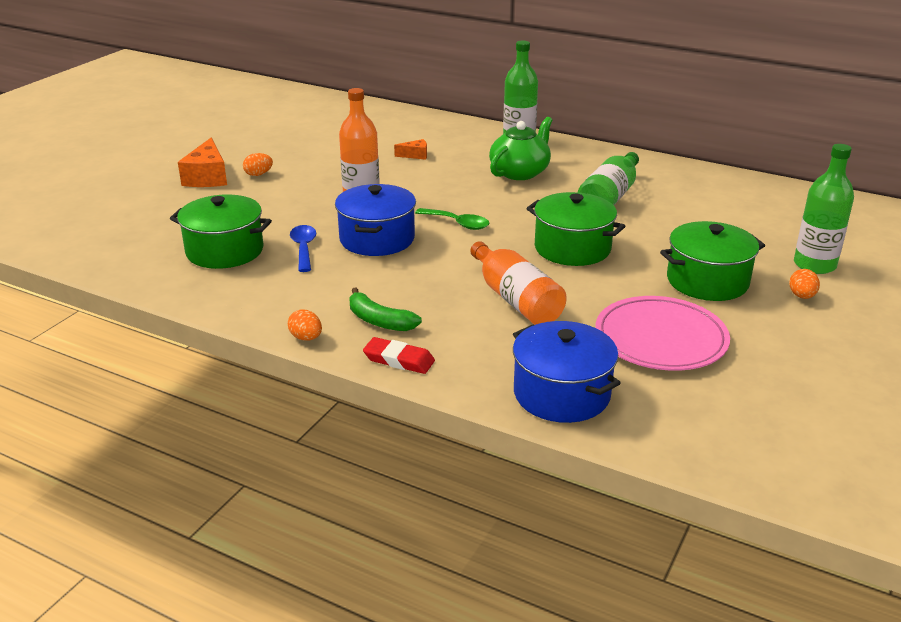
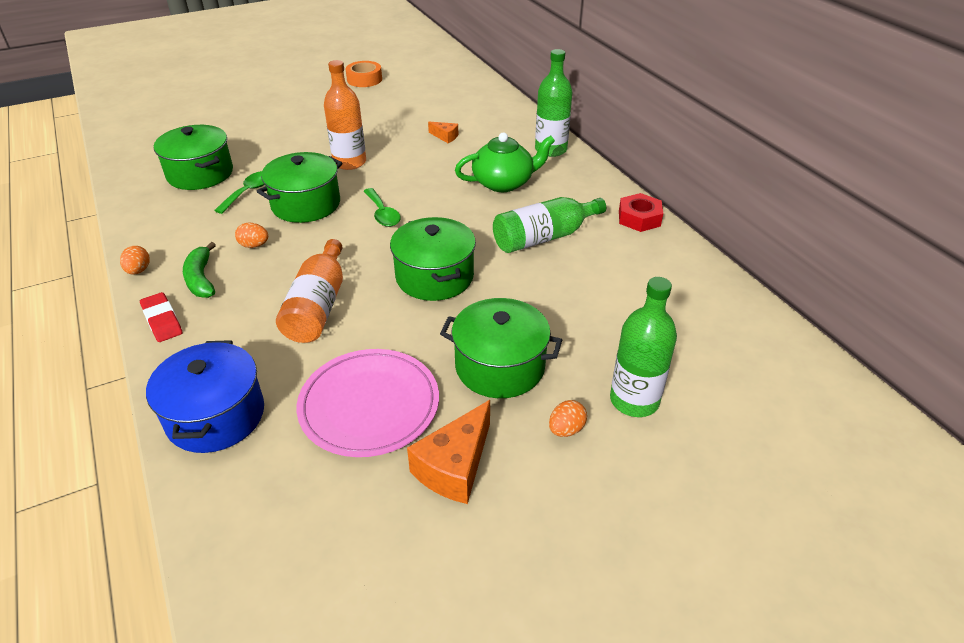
camera: 35 degrees right, 10 degrees up
(207, 177) = (279, 107): orange cheese -> orange cheese (455, 466)
(258, 133) = (364, 79): none -> orange tape
(258, 174) = (313, 116): orange egg -> orange egg (254, 245)
(303, 248) = (248, 192): blue spoon -> green spoon
(377, 239) = (306, 204): blue pot -> green pot
(654, 164) = (639, 218): none -> red nut

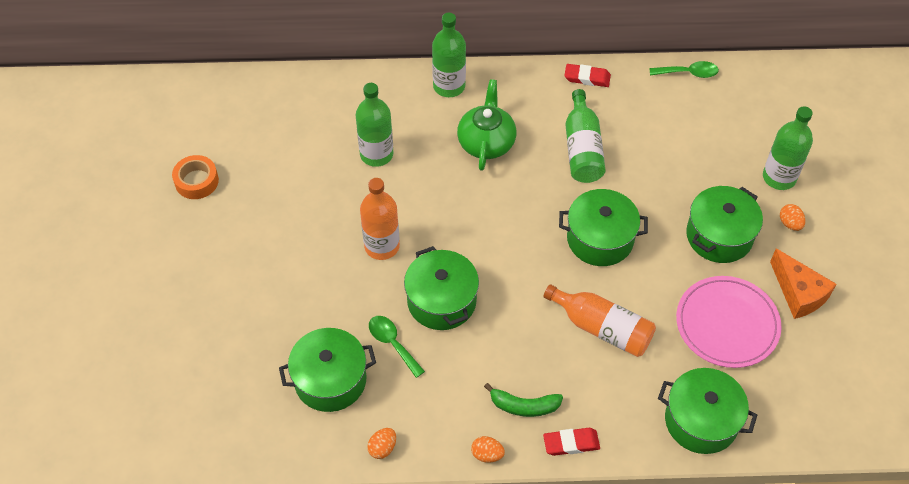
camera: 65 degrees left, 15 degrees up
(216, 416) = (701, 421): blue pot -> green pot
(254, 245) = (491, 356): orange egg -> orange egg (382, 448)
(382, 214) = (489, 246): green spoon -> green spoon (688, 73)
(445, 137) = (376, 154): orange cheese -> green bottle
(639, 218) = (587, 78): red nut -> red eraser

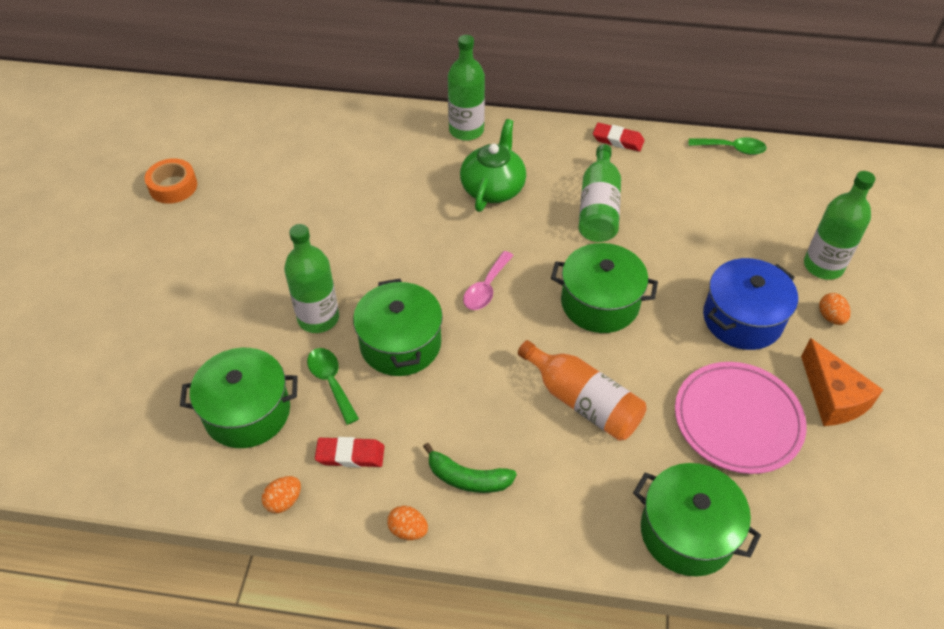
camera: 10 degrees right, 5 degrees down
(376, 154) = (371, 185): green bottle -> green bottle (318, 318)
(382, 246) = (349, 276): orange bottle -> none
(502, 239) = (486, 288): none -> pink spoon
(571, 443) = (516, 533): red eraser -> red eraser (350, 455)
(719, 236) = (742, 319): green pot -> blue pot

